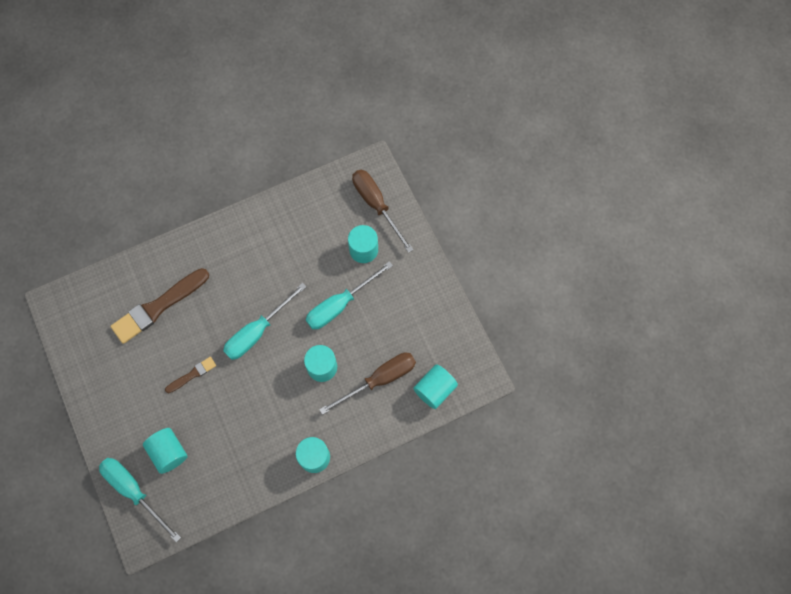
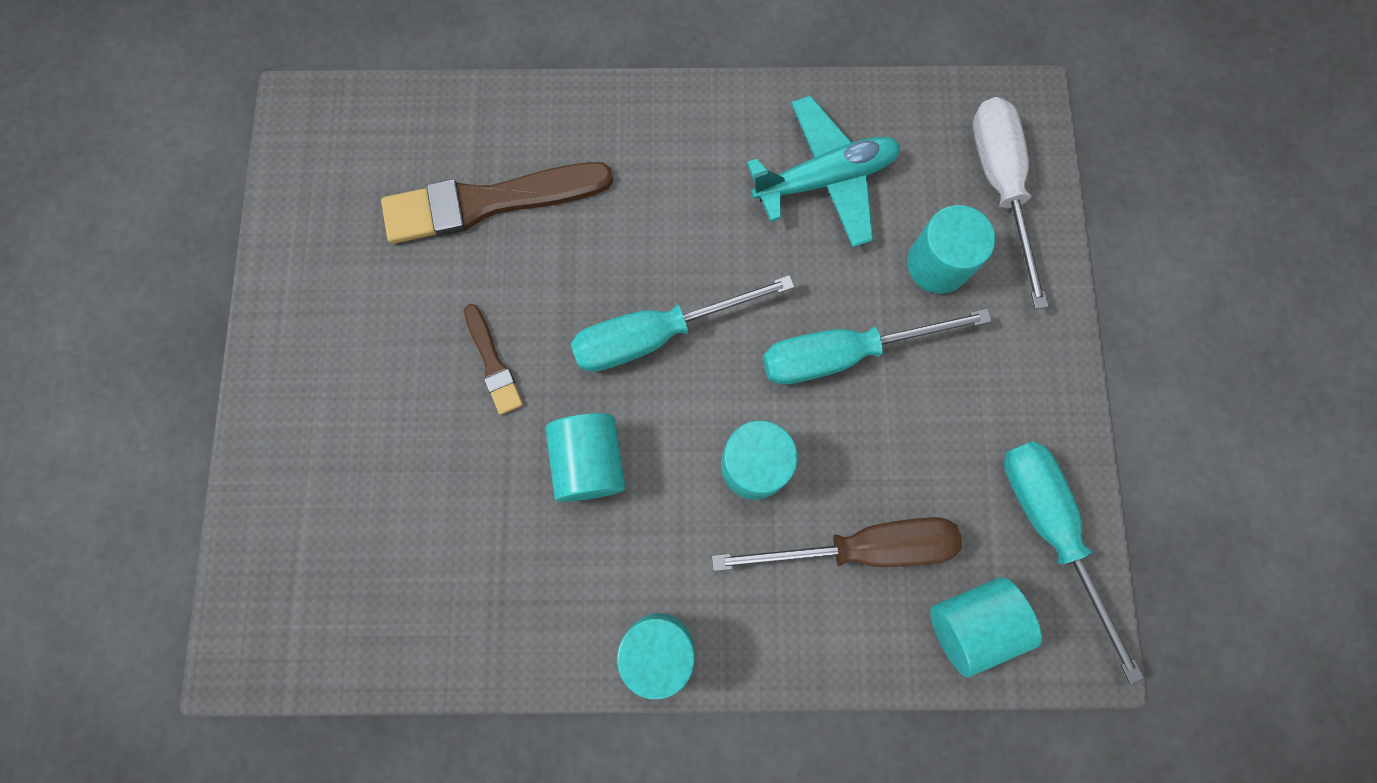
camera: 25 degrees right, 5 degrees up
(134, 491) = (275, 546): turquoise screwdriver -> turquoise screwdriver (1050, 530)
(169, 452) = (376, 499): turquoise cylinder -> turquoise cylinder (589, 462)
(192, 374) = (493, 363): brown brush -> brown brush turned 75 degrees clockwise
(301, 234) = (825, 179): none -> turquoise plane
(376, 205) = (1000, 187): brown screwdriver -> white screwdriver

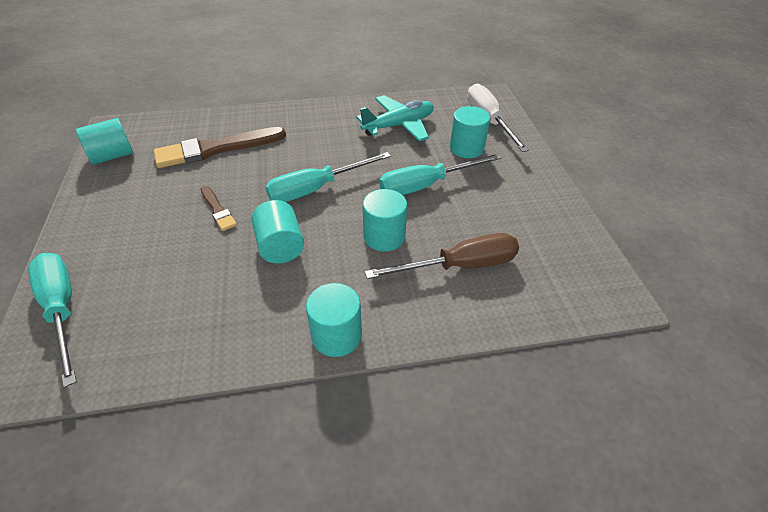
camera: 10 degrees left, 30 degrees down
(971, 623) = (541, 294): turquoise cylinder -> turquoise cylinder (112, 156)
(1050, 530) = (570, 245): turquoise screwdriver -> turquoise screwdriver (62, 310)

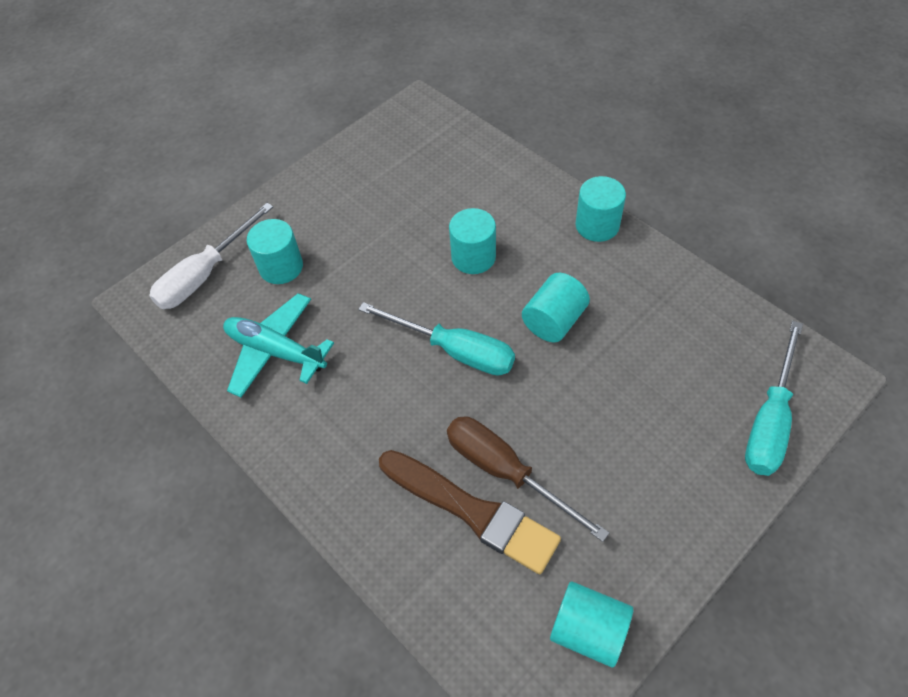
camera: 120 degrees left, 10 degrees up
(218, 210) = (560, 411): brown brush -> none
(426, 185) = (374, 267): turquoise screwdriver -> none
(459, 266) = (463, 194): brown screwdriver -> brown screwdriver (506, 472)

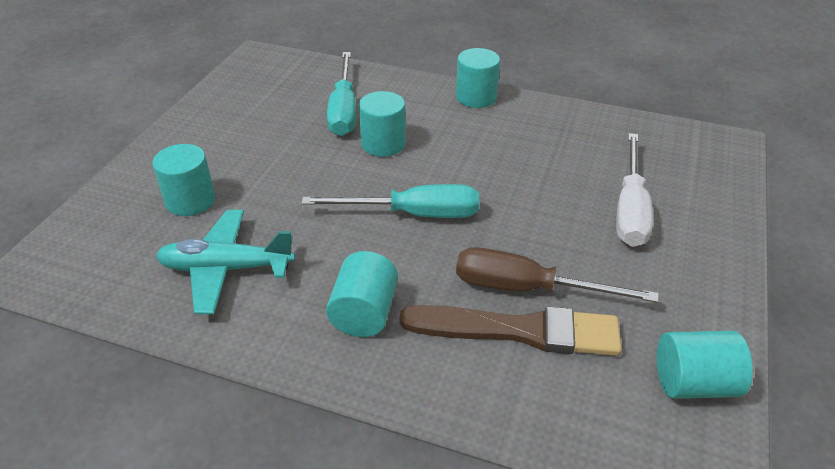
camera: 30 degrees left, 15 degrees down
(205, 274) = (104, 229): white screwdriver -> white screwdriver (630, 209)
(554, 321) = (488, 168): turquoise cylinder -> turquoise cylinder (364, 313)
(769, 420) = (709, 182): turquoise screwdriver -> turquoise screwdriver (343, 110)

